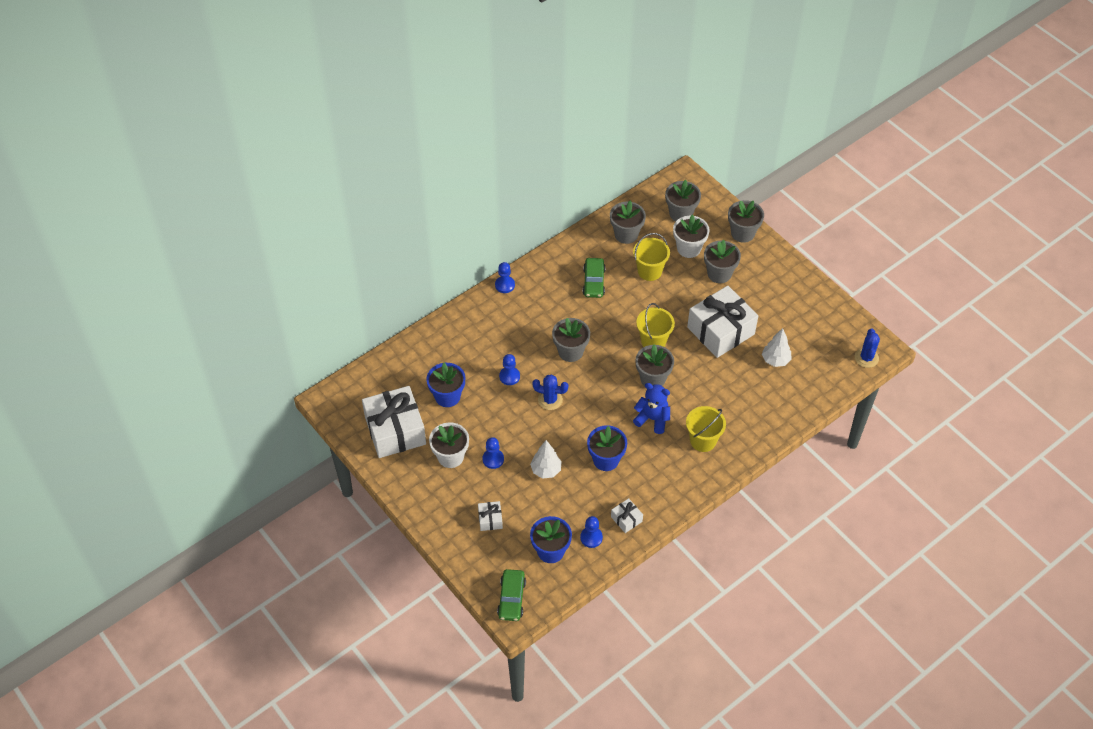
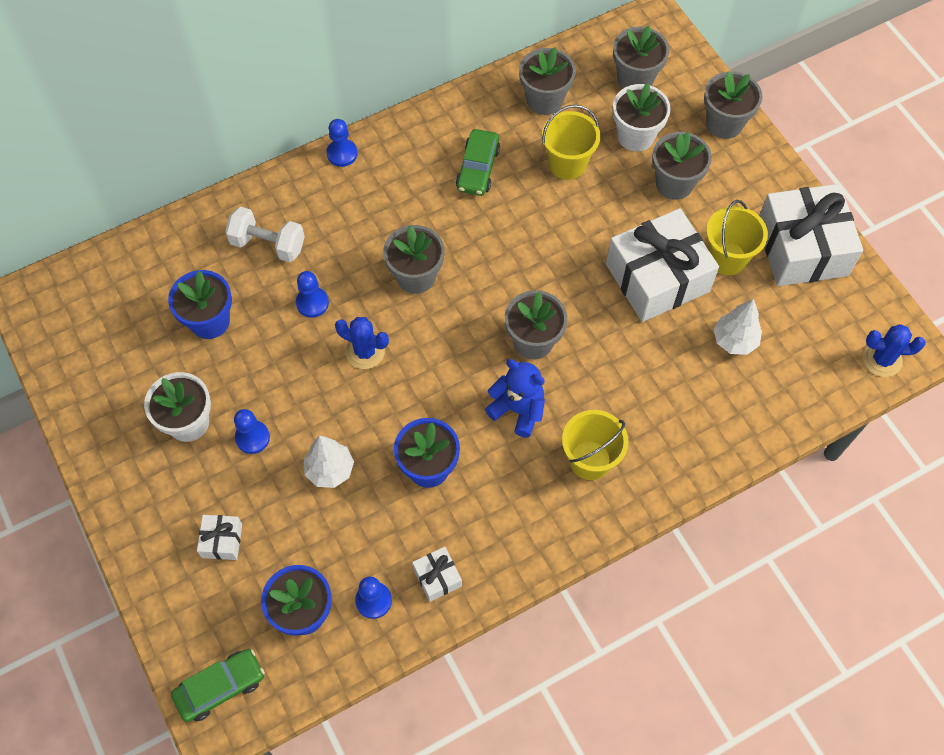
camera: 10 degrees right, 10 degrees up
(395, 430) = (116, 365): white gift -> white gift (802, 248)
(472, 346) = (268, 244): none -> white dumbbell
(511, 598) = (220, 687): green car -> green car turned 135 degrees counterclockwise
(653, 341) = (548, 279): yellow bucket -> yellow bucket (727, 258)
(866, 358) = (882, 359): blue cactus -> blue cactus turned 75 degrees clockwise

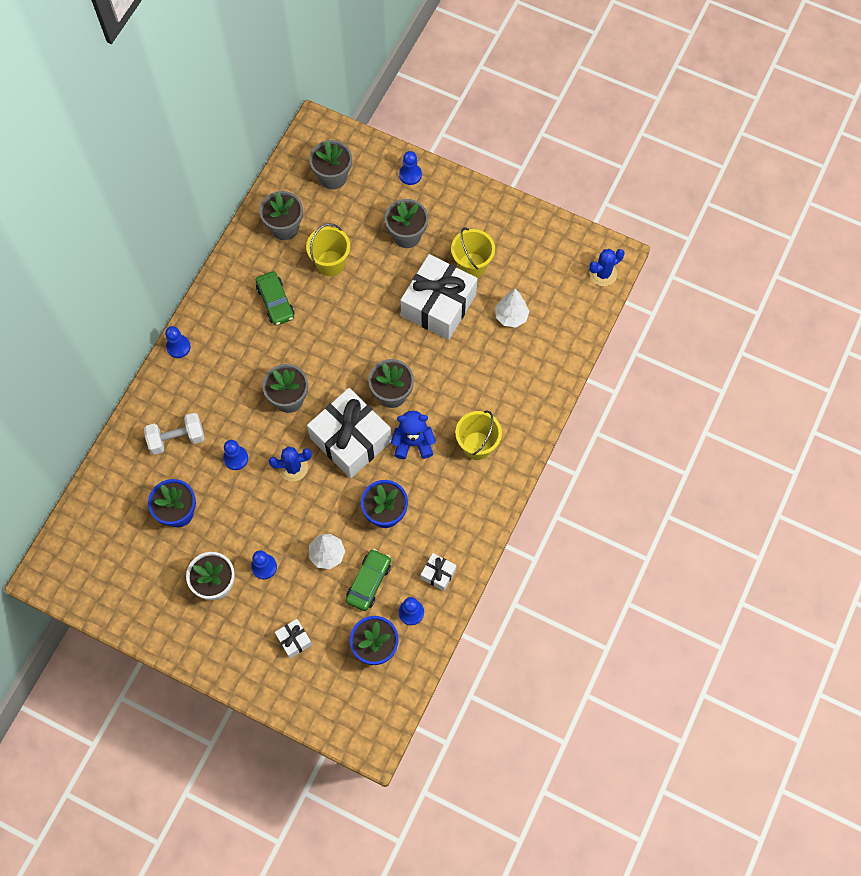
camera: 35 degrees left, 5 degrees up
(220, 687) = (359, 722): green car -> green car (369, 582)
(635, 136) = (360, 217): white flower pot -> none
(724, 123) = (410, 175): grey flower pot -> blue pawn
(802, 248) = (512, 231): white gift -> white gift (350, 439)

